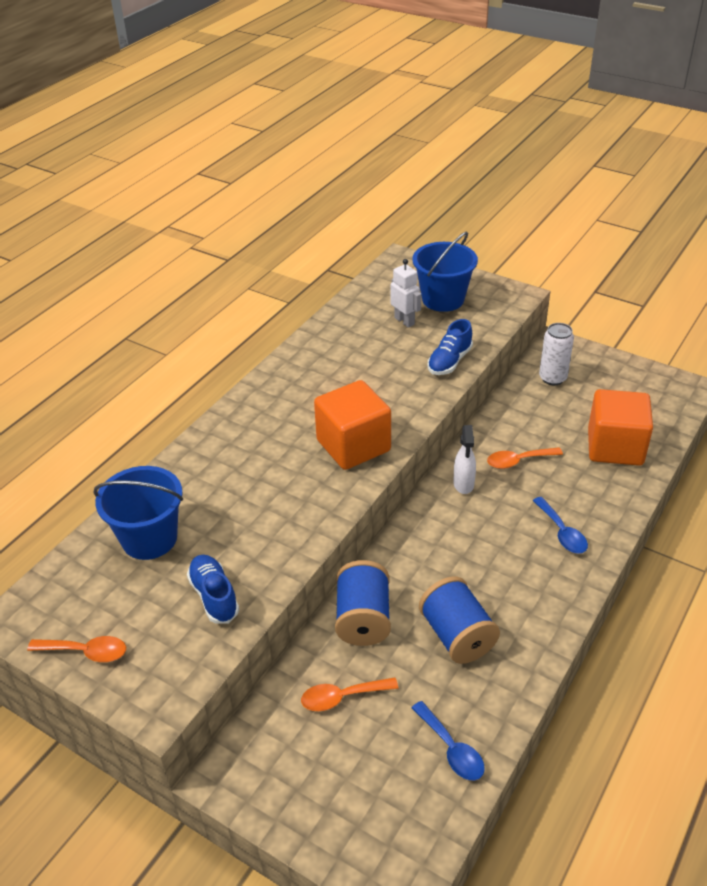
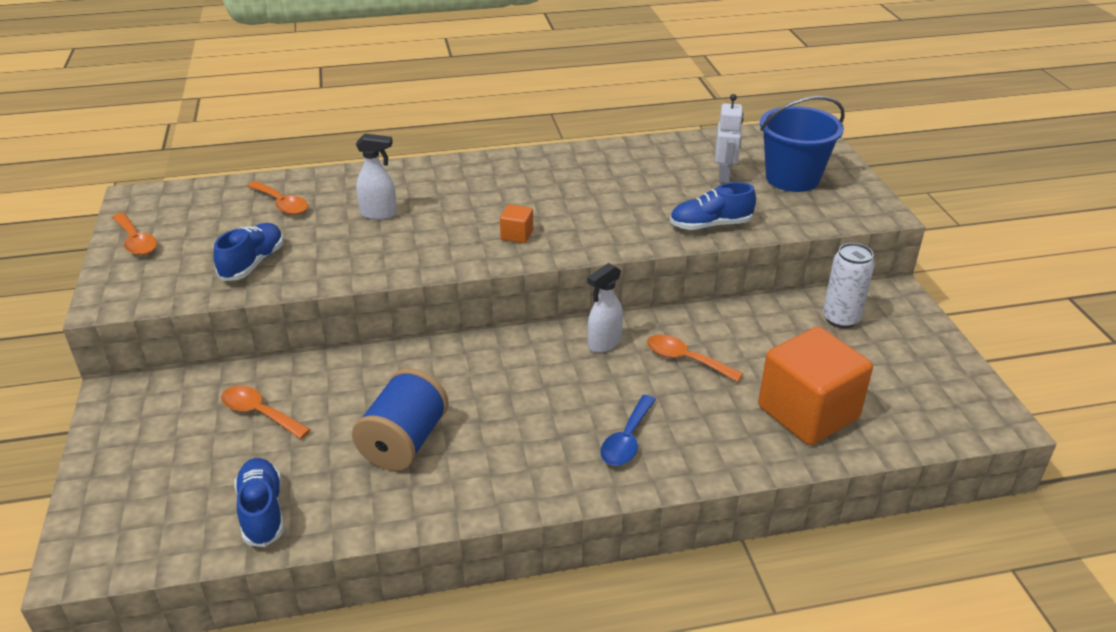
camera: 45 degrees right, 5 degrees down
(149, 538) = (282, 204): blue bucket -> orange spoon
(236, 495) = (379, 214): none -> white spray bottle
(353, 446) = (517, 235): orange cube -> orange cube, size x0.41
(363, 619) = (361, 376): blue spool -> none
(451, 749) = (262, 512): blue spoon -> blue shoe

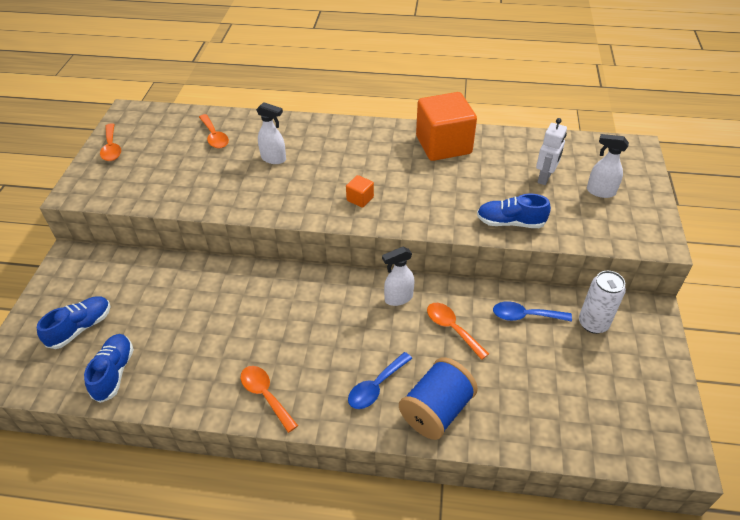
camera: 20 degrees right, 10 degrees up
(253, 263) = (173, 182): blue shoe -> blue shoe (81, 328)
(259, 413) = (146, 294): orange spoon -> orange spoon (265, 395)
(404, 442) = (225, 344): blue spool -> blue spool (436, 410)
(762, 328) = (525, 316): none -> blue spoon
(792, 178) = (600, 192): blue bucket -> white spray bottle
(808, 413) = (524, 403): orange cube -> orange cube (443, 145)

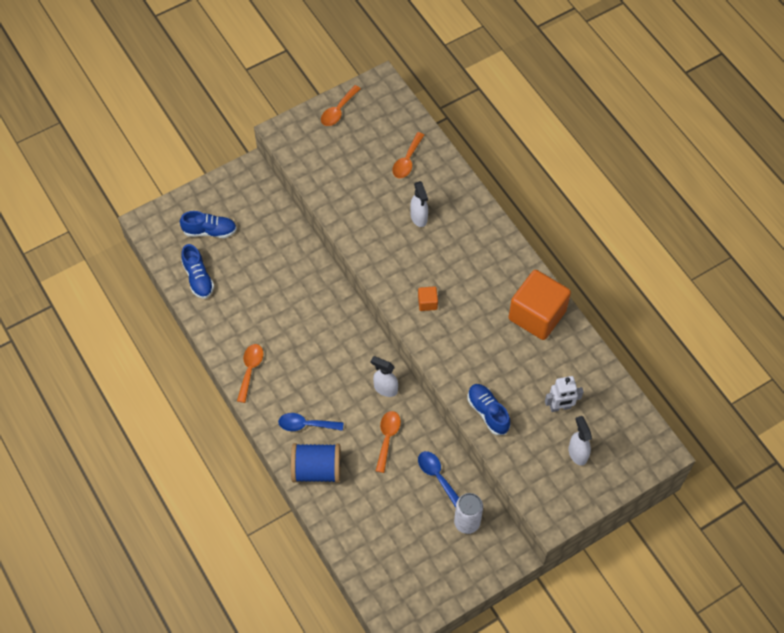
camera: 50 degrees right, 15 degrees up
(114, 372) = (198, 278): blue shoe -> blue shoe turned 105 degrees clockwise

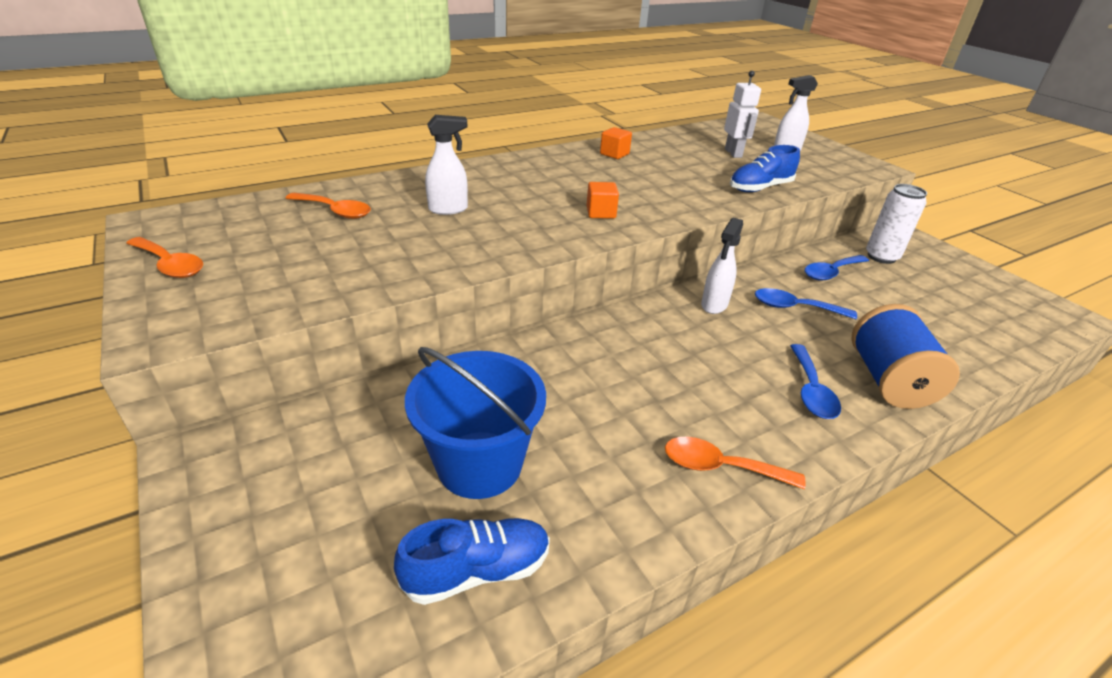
camera: 90 degrees left, 25 degrees down
(210, 231) = (337, 543): blue shoe -> none
(249, 273) = (479, 464): none -> blue bucket
(387, 438) = (795, 307): orange spoon -> blue spoon
(537, 315) = (614, 154): orange cube -> orange cube, size x0.41

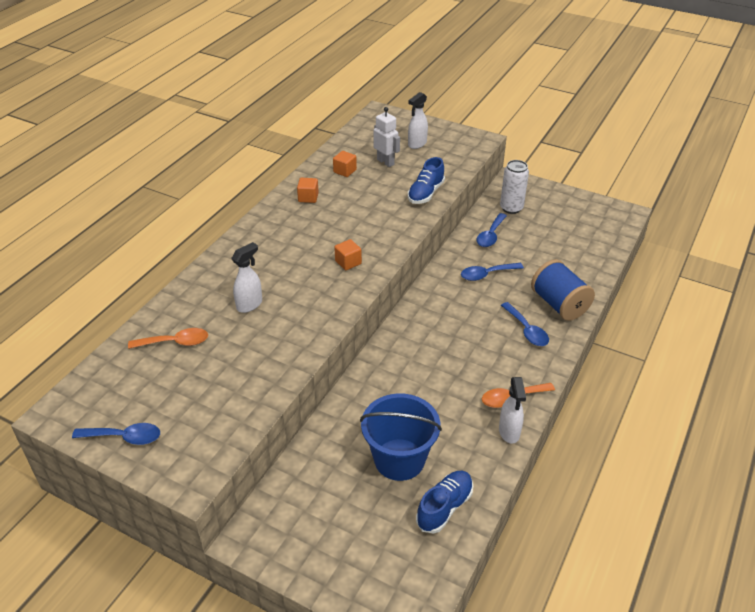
camera: 30 degrees left, 5 degrees up
(170, 265) = (124, 437): orange spoon -> blue spoon
(677, 147) = (345, 171): none -> orange cube
(714, 305) = (442, 294): white spray bottle -> white spray bottle (509, 432)

